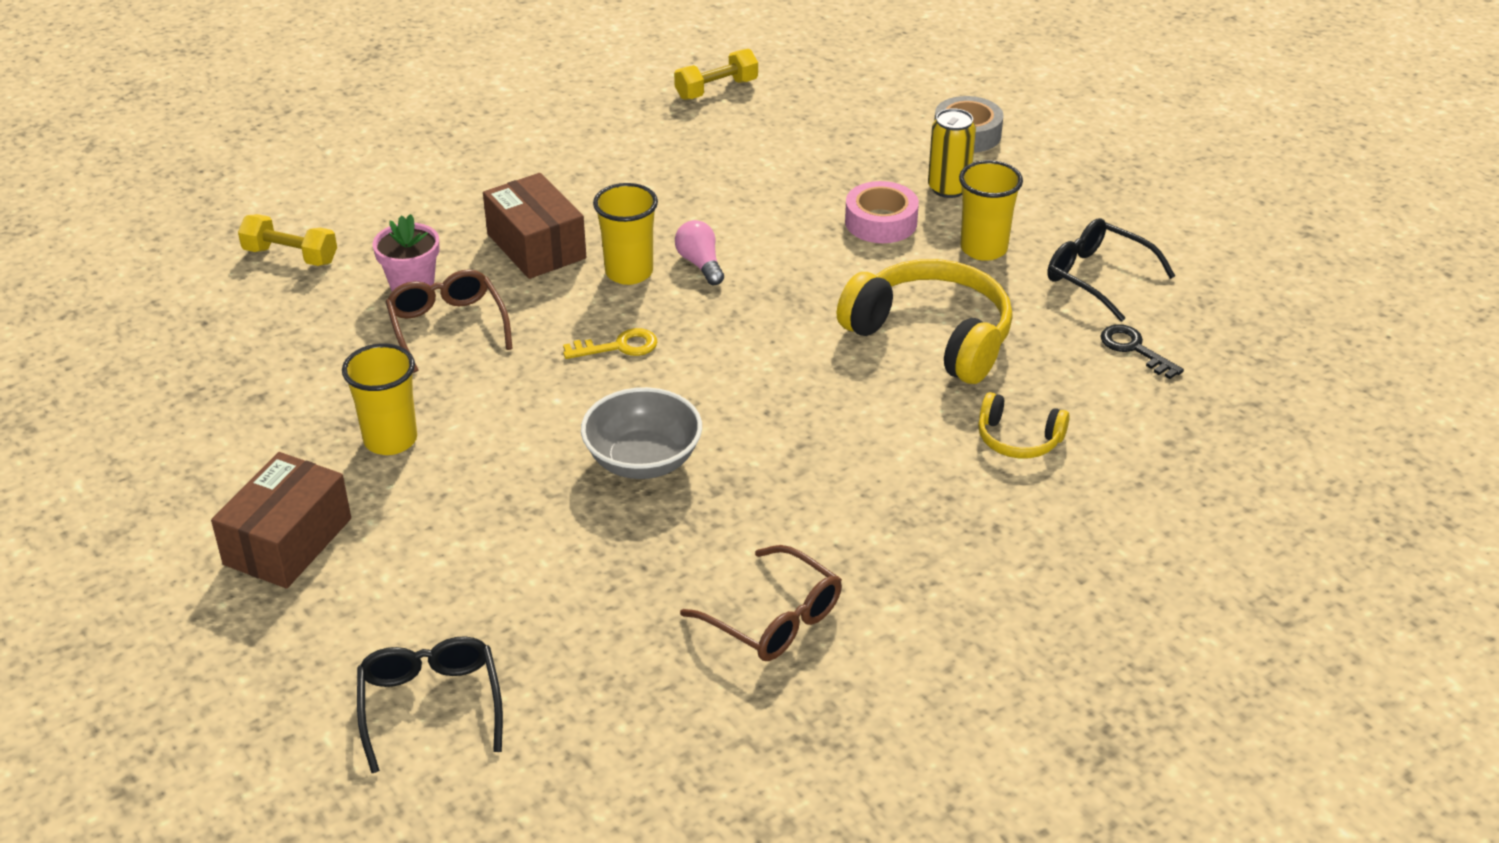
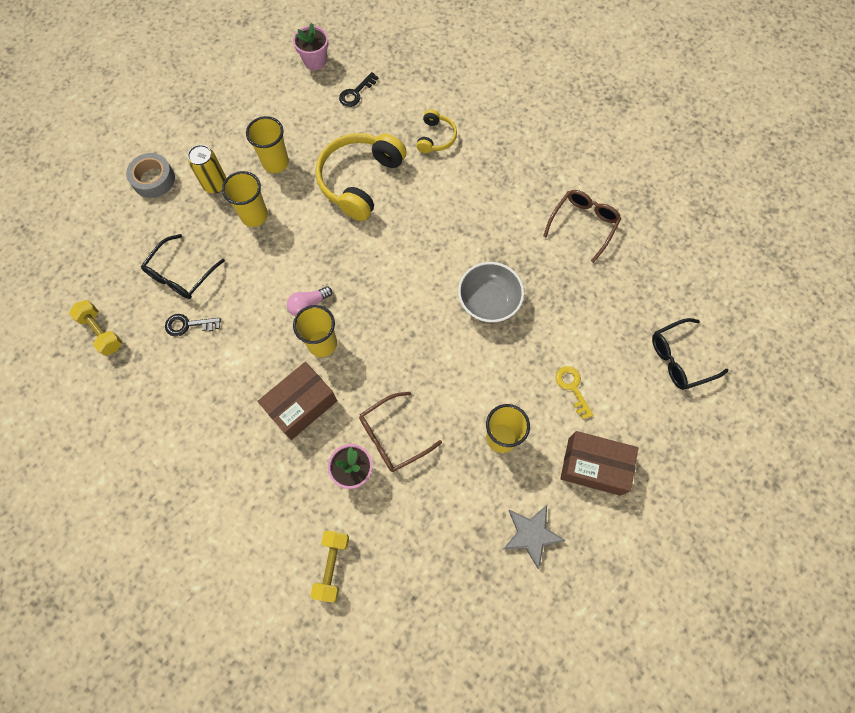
camera: 100 degrees left, 30 degrees up
(221, 450) = (531, 534): none -> grey star
(619, 346) = (395, 334): yellow key -> yellow key (572, 388)
(703, 156) = (188, 325): none -> black key
(881, 222) = (254, 215): pink tape -> yellow cup
(1098, 277) = (296, 110): black glasses -> black glasses (181, 274)
(1214, 306) = (315, 61): none -> pink flower pot

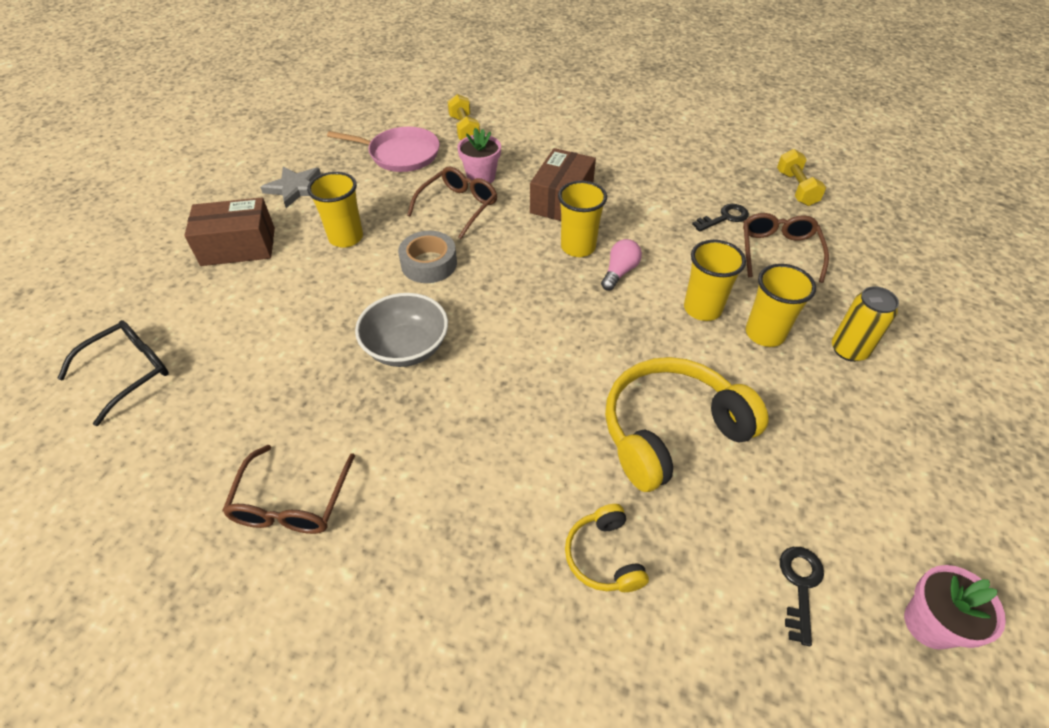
camera: 155 degrees right, 20 degrees down
(101, 332) = (796, 188): yellow dumbbell -> yellow dumbbell turned 60 degrees clockwise
(153, 179) = (924, 326): grey tape -> grey tape (429, 263)
(181, 274) = (778, 251): black glasses -> brown glasses
(275, 163) = (806, 408): yellow cup -> yellow cup (702, 309)
(360, 180) = (671, 431): yellow headphones -> yellow headphones turned 120 degrees counterclockwise
(414, 548) = (400, 154): none -> pink pan
(572, 388) = (274, 299): yellow key -> none

